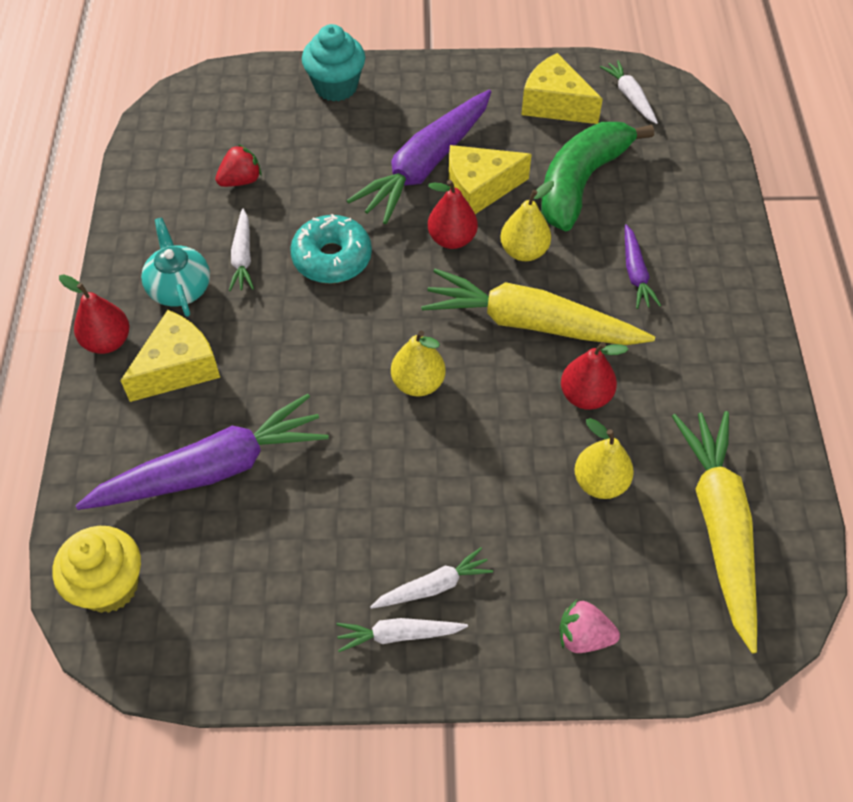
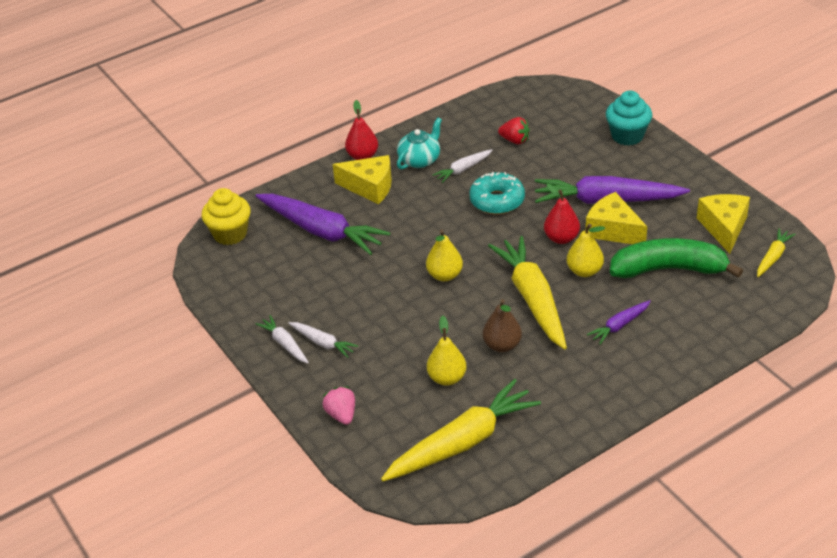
camera: 60 degrees right, 15 degrees down
(585, 396) = (502, 345): red pear -> brown pear
(630, 97) = (773, 257): white carrot -> yellow carrot

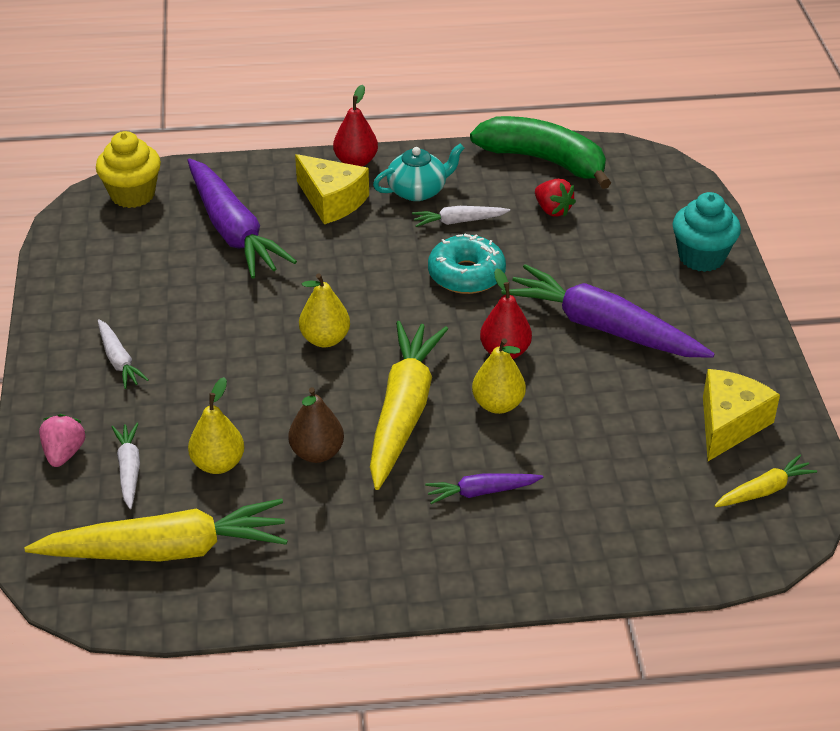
camera: 25 degrees right, 0 degrees up
(284, 344) = (77, 344): white carrot -> white carrot (129, 470)
(613, 230) = (578, 368): yellow cheese -> none
(668, 269) = (608, 447): green banana -> green banana (544, 161)

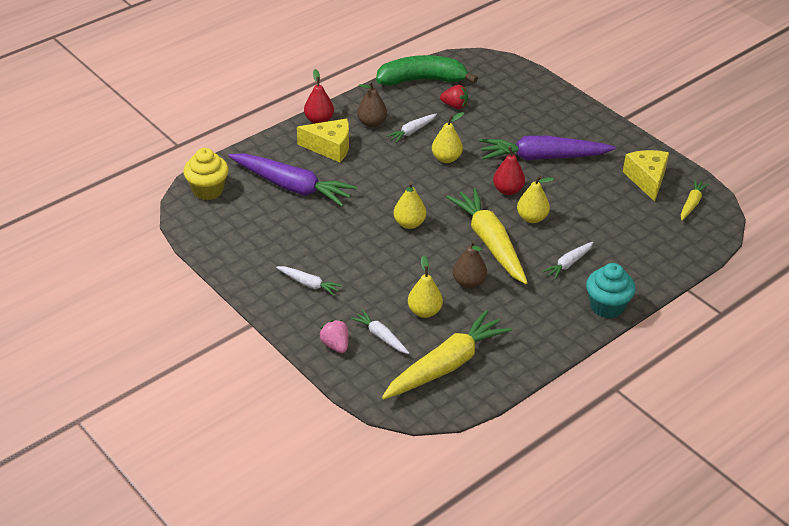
camera: 35 degrees left, 0 degrees up
(418, 191) = (372, 123): turquoise teapot -> brown pear
(466, 275) = (446, 158): turquoise donut -> yellow pear
(481, 492) = (568, 264): purple carrot -> white carrot
(701, 257) = (553, 101): turquoise cupcake -> turquoise cupcake (607, 306)

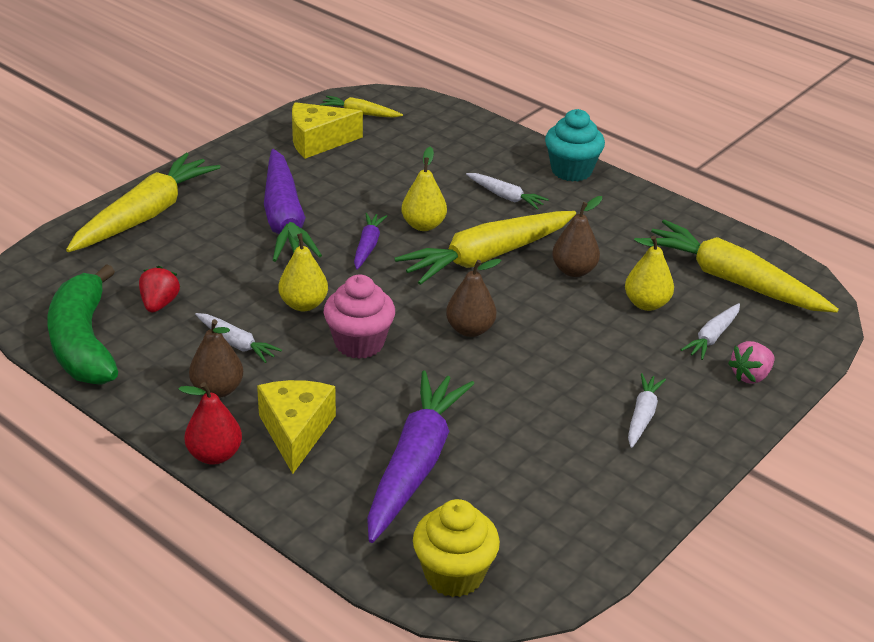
camera: 100 degrees left, 5 degrees down
(403, 177) = (359, 343): none -> pink cupcake
(409, 223) = (470, 329): yellow pear -> brown pear
(508, 190) = (368, 246): red pear -> purple carrot
(550, 102) = (145, 215): none -> yellow carrot

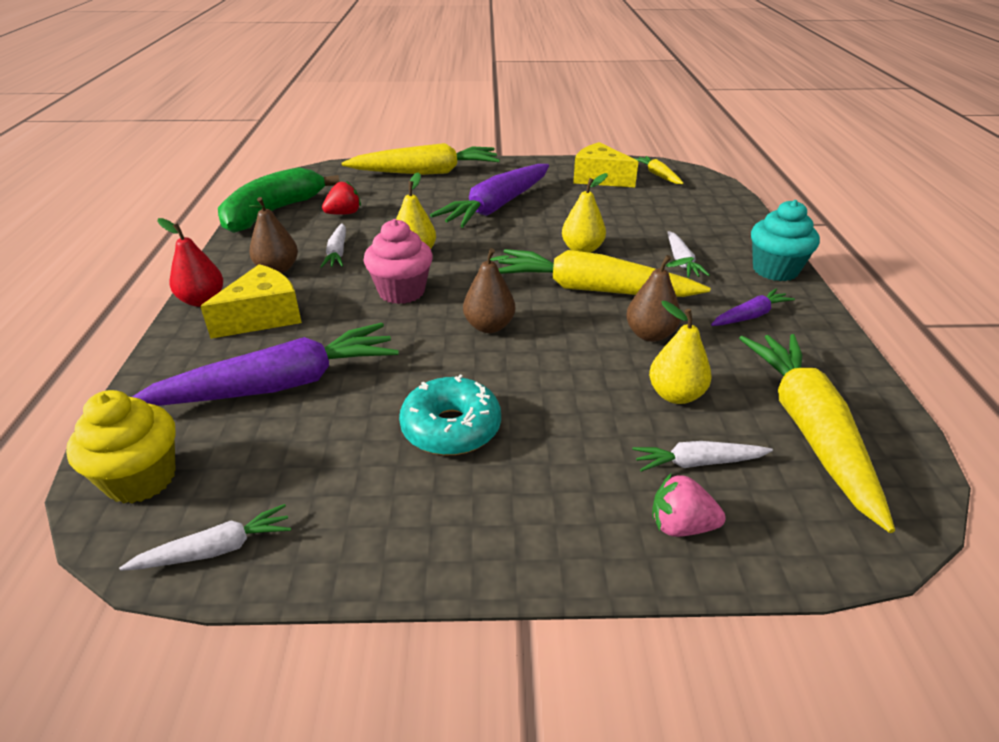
camera: 50 degrees right, 0 degrees up
(368, 246) = (519, 243): purple carrot -> purple carrot (750, 316)
(568, 410) = (451, 428): none -> turquoise donut
(642, 416) = (504, 479): white carrot -> white carrot (216, 550)

